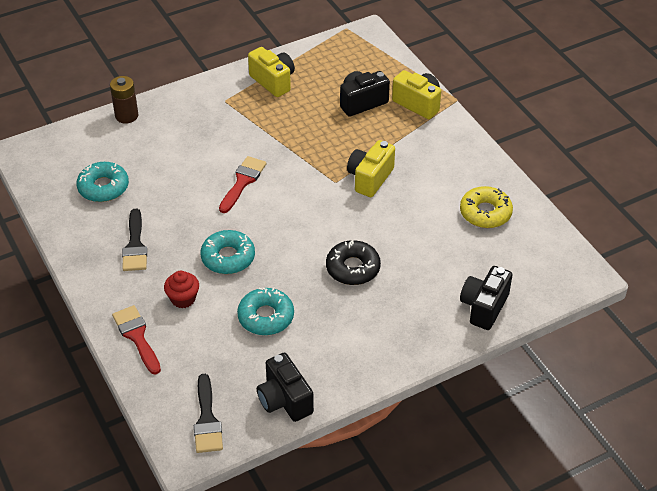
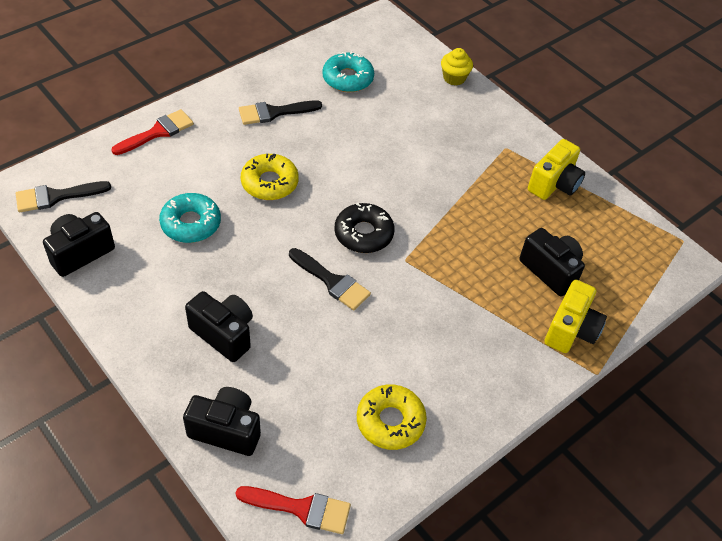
camera: 75 degrees right, 5 degrees up
(126, 116) = (454, 78): brown battery -> yellow cupcake
(183, 299) = (209, 157): red cupcake -> none
(228, 257) = (269, 183): turquoise donut -> yellow donut
(243, 182) = (383, 179): red brush -> red brush (301, 508)
(350, 229) = (332, 281): none -> black brush
(353, 268) = (271, 290): black donut -> black donut (363, 234)
(370, 178) = (419, 292): yellow camera -> none
(393, 302) = (224, 334): none -> black camera

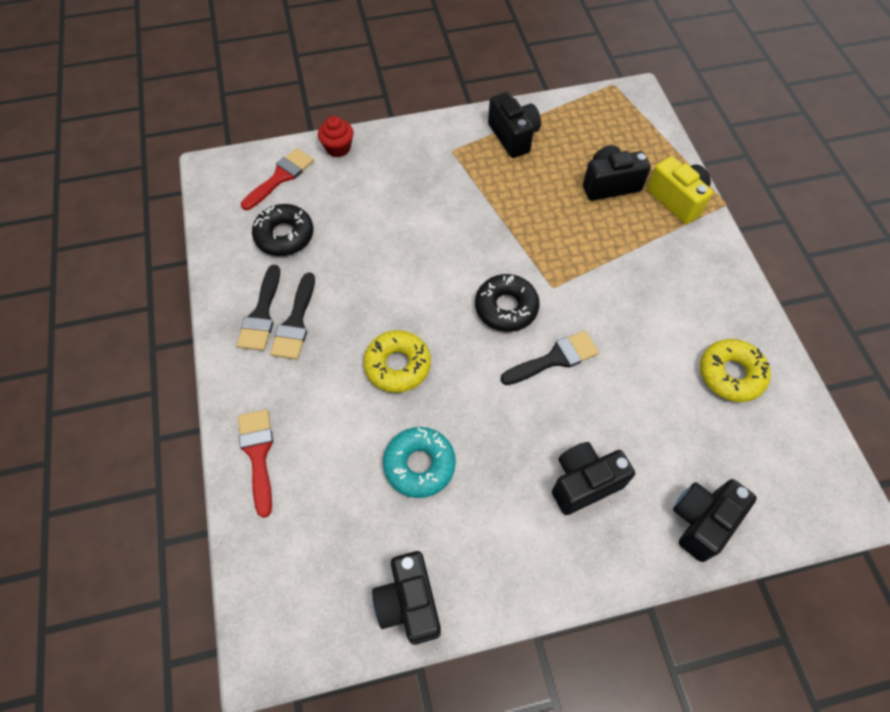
camera: 60 degrees left, 10 degrees up
(56, 196) = (304, 607): black brush -> black brush (261, 314)
(301, 508) = (804, 485): red brush -> red brush (281, 177)
(348, 78) = (284, 235): turquoise donut -> black donut
(454, 78) = (338, 148): yellow cupcake -> red cupcake
(554, 184) = (513, 136): yellow camera -> black camera

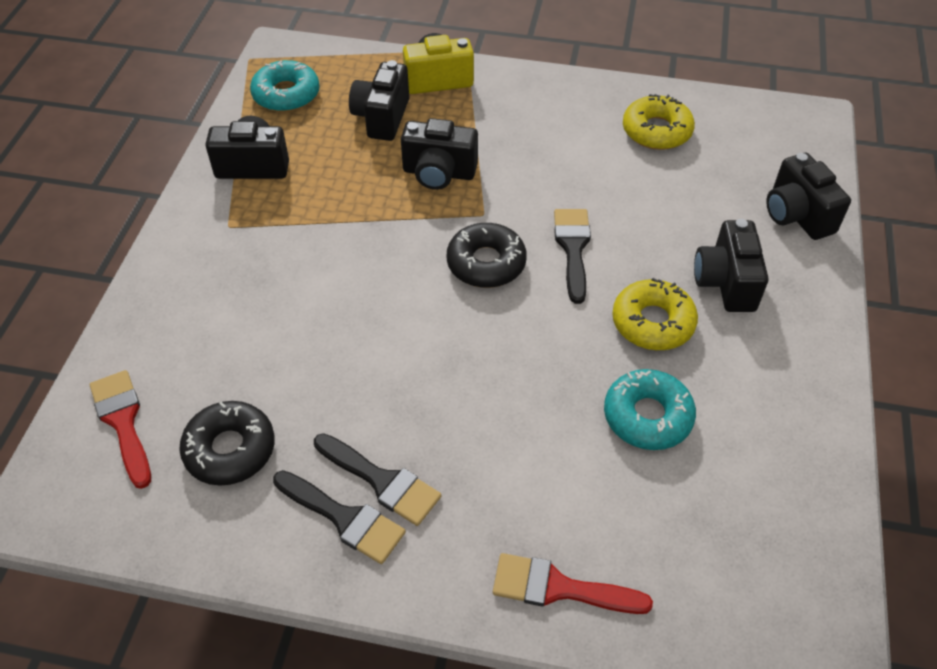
camera: 65 degrees left, 10 degrees down
(338, 148) = (127, 338): red cupcake -> none
(397, 365) = (507, 391): yellow donut -> yellow donut (653, 322)
(409, 603) = (809, 485): black camera -> black camera (439, 173)
(593, 121) = (286, 94): none -> turquoise donut

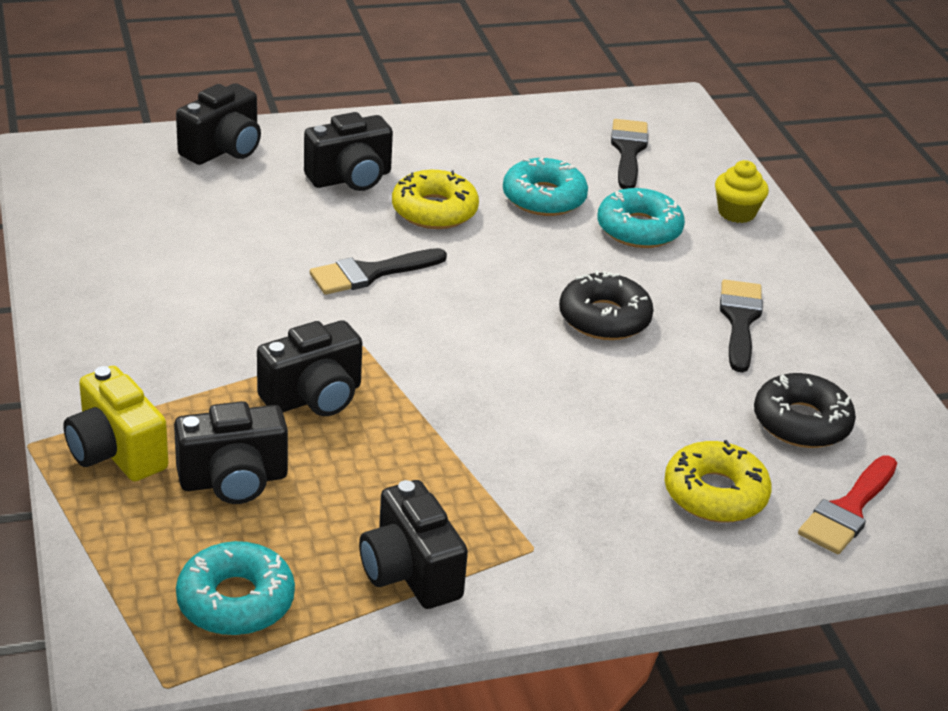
camera: 120 degrees left, 15 degrees down
(344, 518) = (792, 331): black brush -> black brush (628, 151)
(439, 173) = (314, 397): black camera -> black camera turned 75 degrees clockwise
(486, 263) = (435, 325): black donut -> black donut (604, 318)
(559, 588) = (736, 213): red brush -> yellow cupcake
(563, 473) = (639, 229): none -> turquoise donut
(656, 131) = (131, 250): yellow donut -> yellow donut (715, 494)

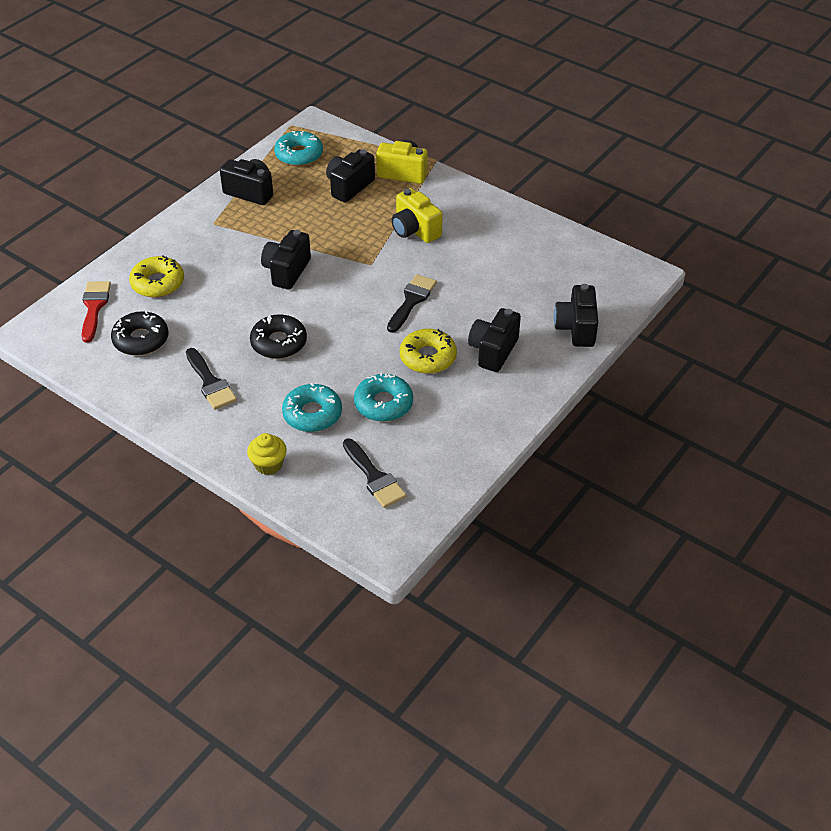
camera: 145 degrees right, 10 degrees up
(235, 354) = (415, 230): none -> yellow camera
(314, 397) = (361, 231): black camera -> black camera (287, 271)

